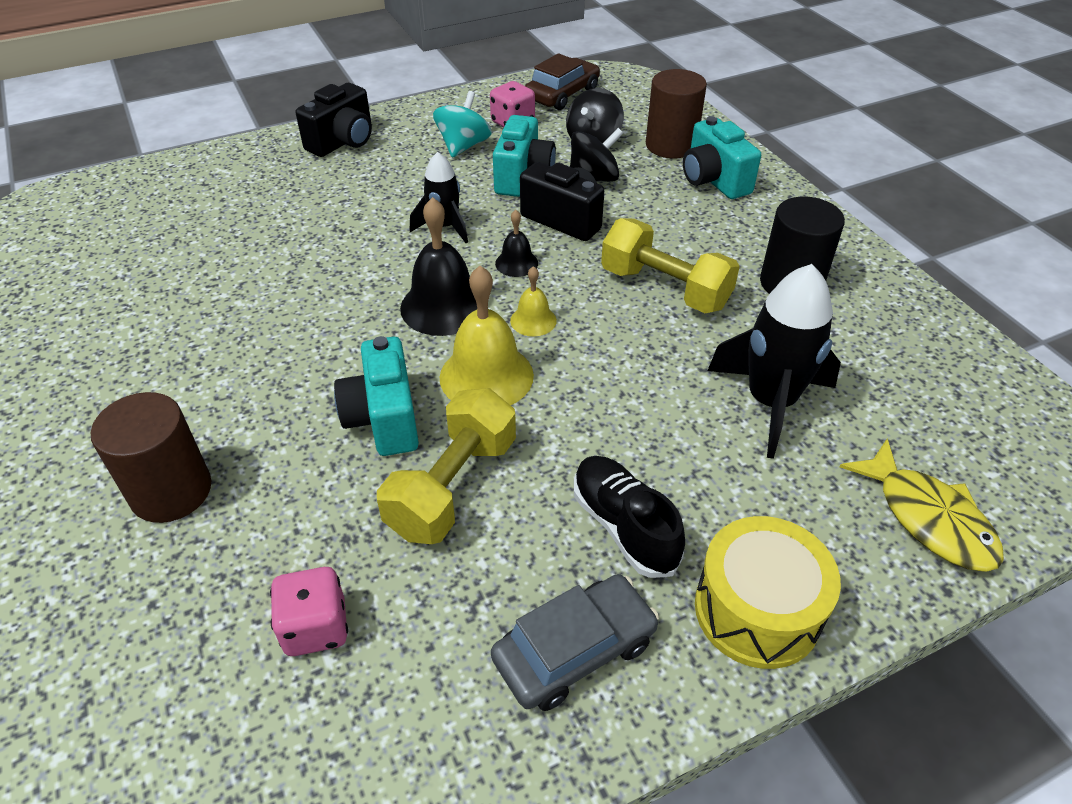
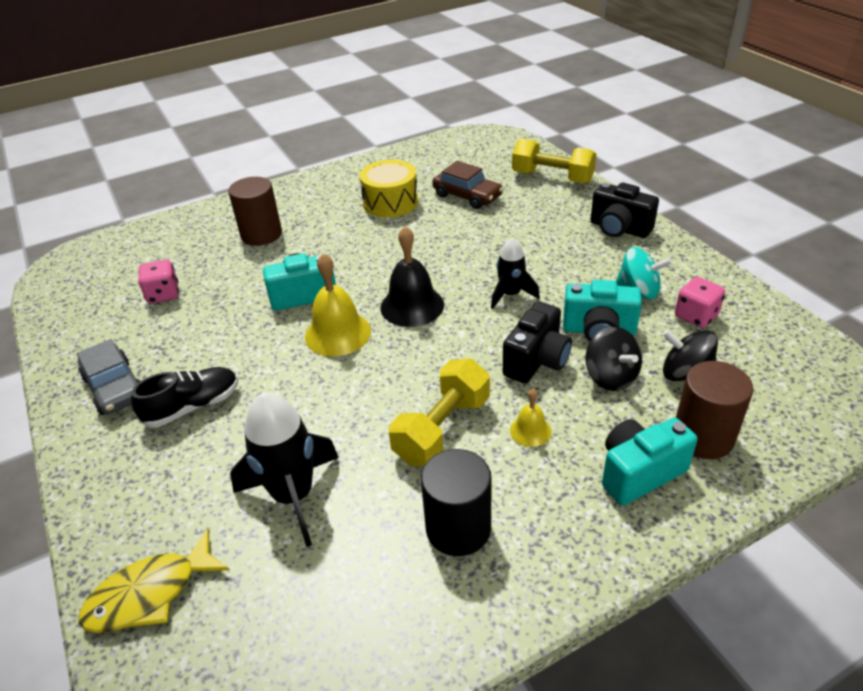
camera: 90 degrees right, 5 degrees down
(453, 486) = (243, 329): yellow dumbbell -> yellow dumbbell (552, 177)
(516, 263) = (468, 337): black bell -> none
(533, 320) = (397, 351): yellow bell -> yellow bell (530, 431)
(562, 94) = (777, 346): brown car -> brown car (467, 196)
(757, 610) = (109, 472): yellow drum -> yellow drum (390, 202)

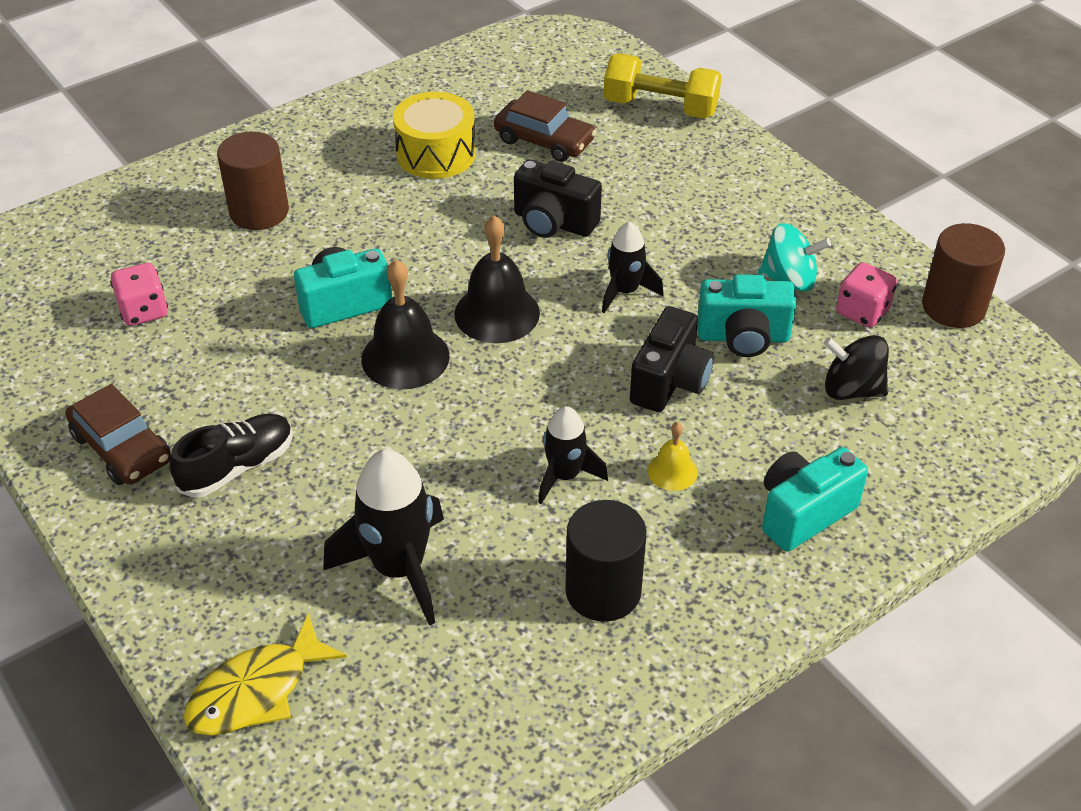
camera: 10 degrees left, 5 degrees up
(115, 387) = (122, 448): grey car -> brown car
(338, 333) = (405, 357): yellow bell -> black bell
(442, 429) = (565, 476): yellow dumbbell -> black rocket
(610, 377) = (762, 398): black spinning top -> none
(619, 229) = (758, 188): black camera -> black camera (553, 223)
(703, 437) = (874, 466): brown cylinder -> brown cylinder (953, 307)

